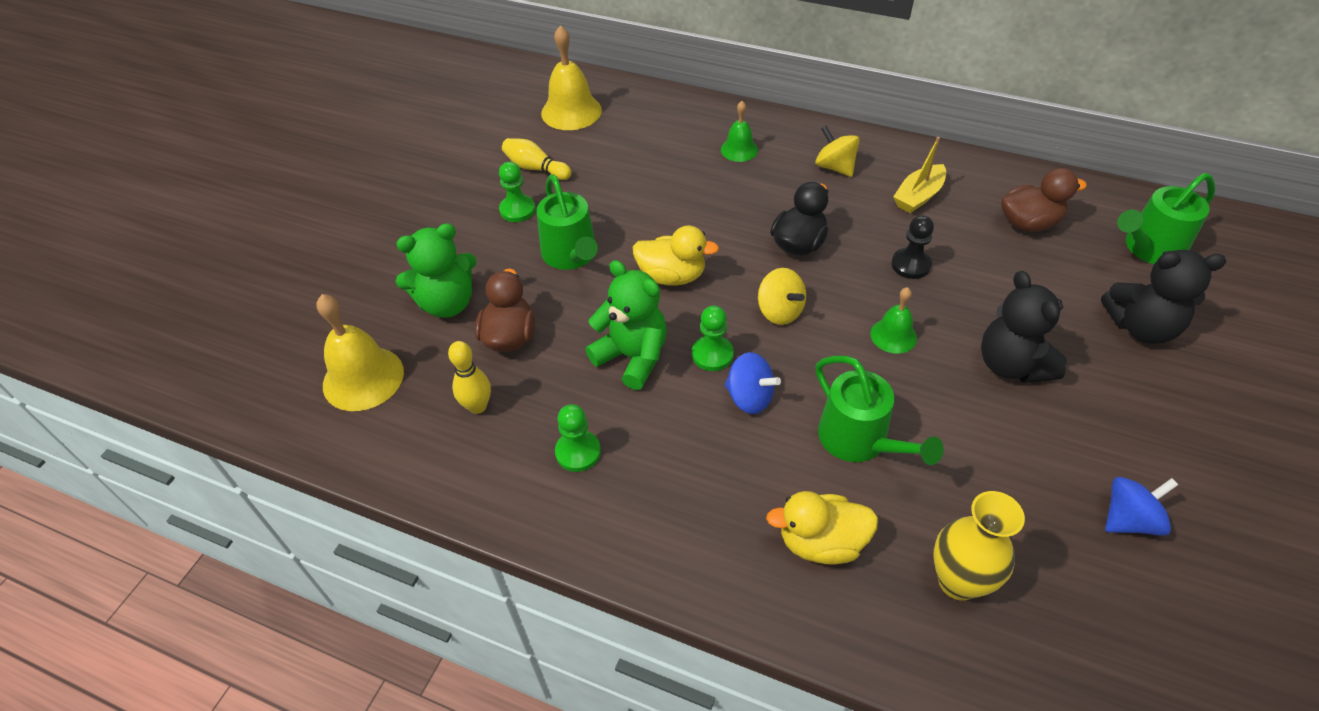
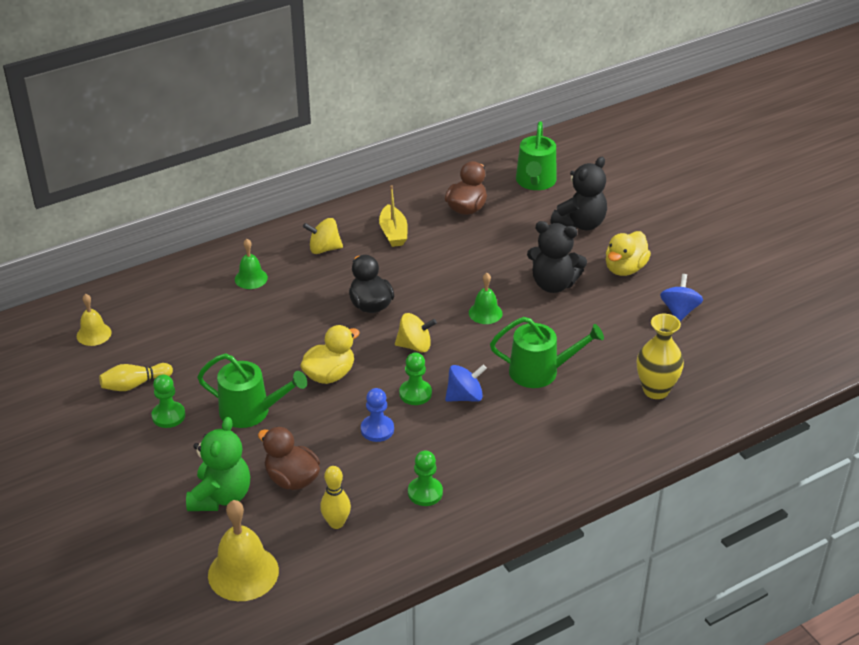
camera: 55 degrees left, 10 degrees down
(571, 111) = (94, 334): yellow bell -> yellow bell, size x0.58
(632, 357) = (377, 429): green teddy bear -> blue pawn
(821, 542) = (587, 425): yellow duck -> yellow duck (625, 268)
(910, 265) = (442, 272): black pawn -> none

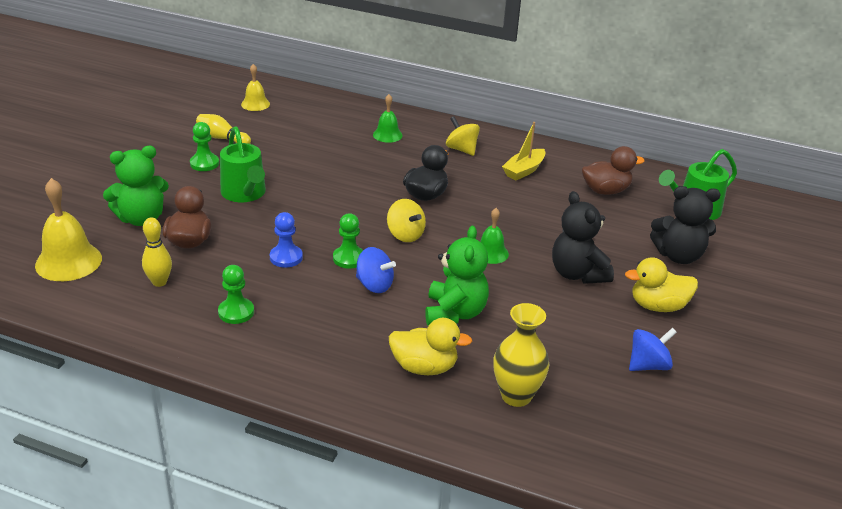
camera: 50 degrees right, 5 degrees down
(329, 375) = (323, 210): yellow duck -> yellow duck (424, 367)
(540, 371) = (454, 313): green watering can -> green teddy bear

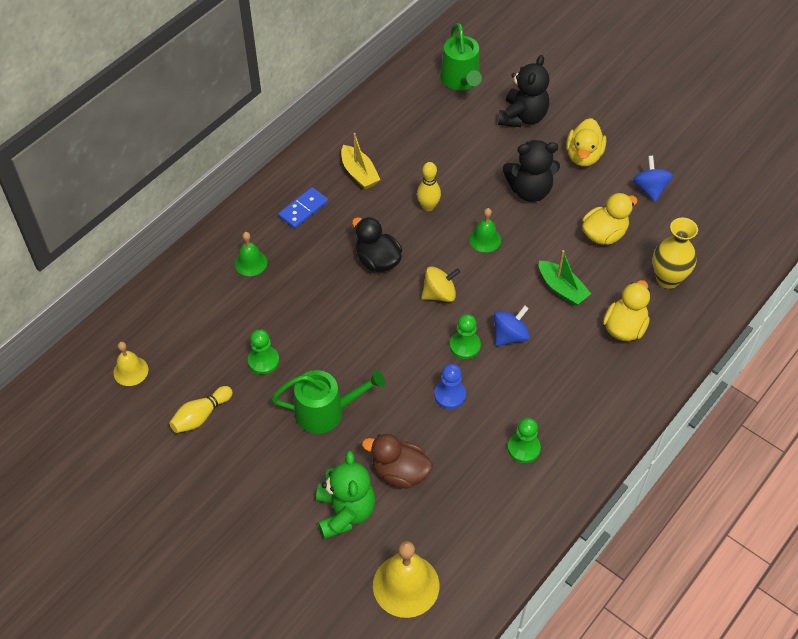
camera: 70 degrees left, 20 degrees up
(159, 282) = (462, 505): yellow bowling pin -> yellow bowling pin (428, 206)
(204, 163) = (251, 440): green pawn -> green pawn (263, 361)
(454, 313) = (562, 289): green teddy bear -> green boat
(461, 149) = (303, 209): yellow spinning top -> blue domino
(552, 335) = (604, 234): none -> yellow duck
(605, 191) = (413, 127): brown duck -> none

